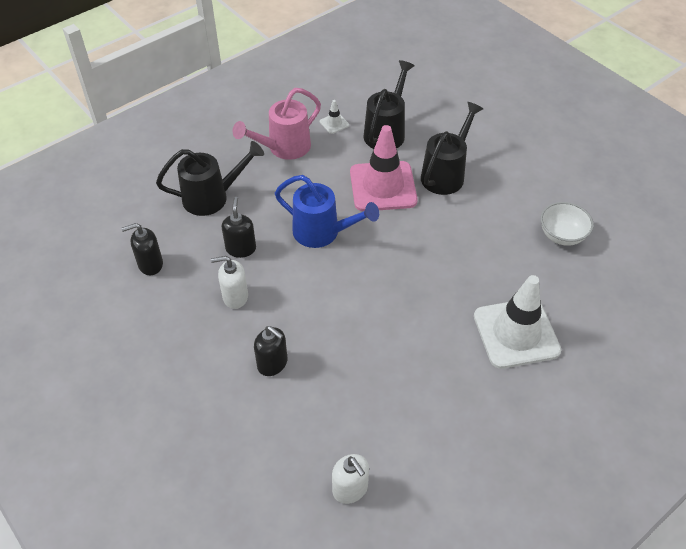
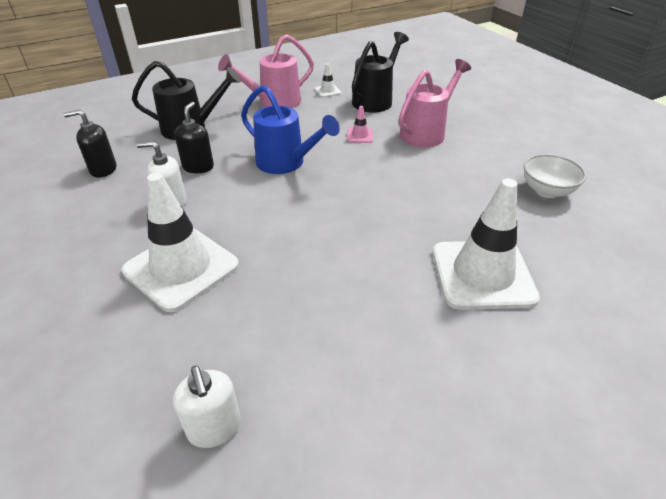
camera: 10 degrees right, 10 degrees down
(272, 363) = (181, 268): black soap dispenser -> white traffic cone
(383, 186) = (360, 136): pink traffic cone -> pink traffic cone, size x0.40
(446, 174) = (426, 132): black watering can -> pink watering can

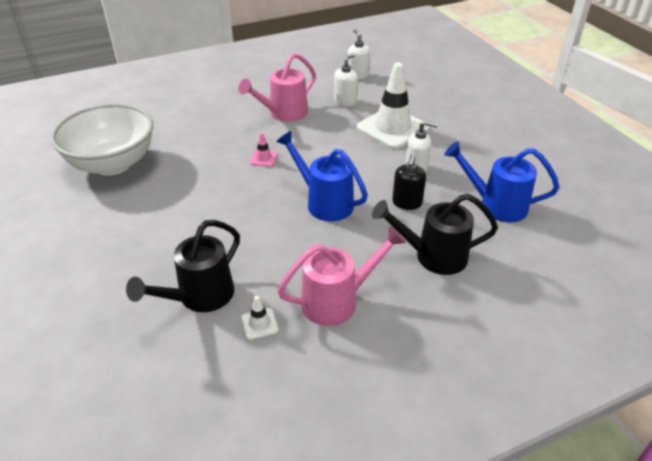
camera: 175 degrees left, 0 degrees up
(103, 169) = (496, 205): black soap dispenser -> blue watering can
(251, 329) = (345, 101): none -> white soap dispenser
(360, 136) = (243, 233): pink traffic cone -> pink traffic cone (263, 158)
(426, 132) = (169, 233): pink watering can -> pink watering can (283, 114)
(482, 274) = (208, 116): white traffic cone -> none
(547, 191) = (113, 164): white bowl -> white bowl, size x2.00

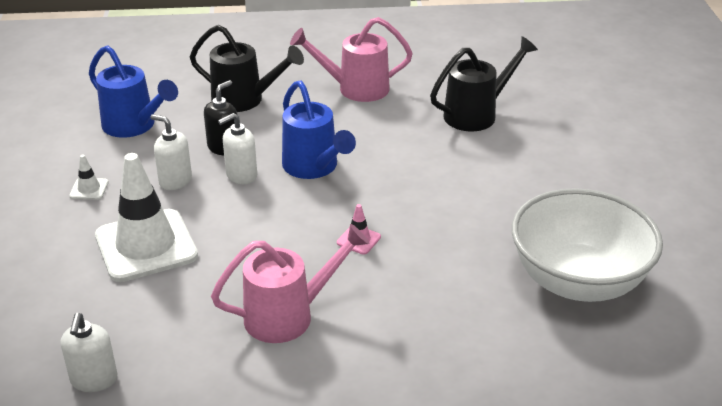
camera: 160 degrees left, 5 degrees down
(259, 324) = (429, 88): white traffic cone -> white traffic cone (89, 189)
(345, 101) = (170, 317): white soap dispenser -> white soap dispenser (241, 175)

